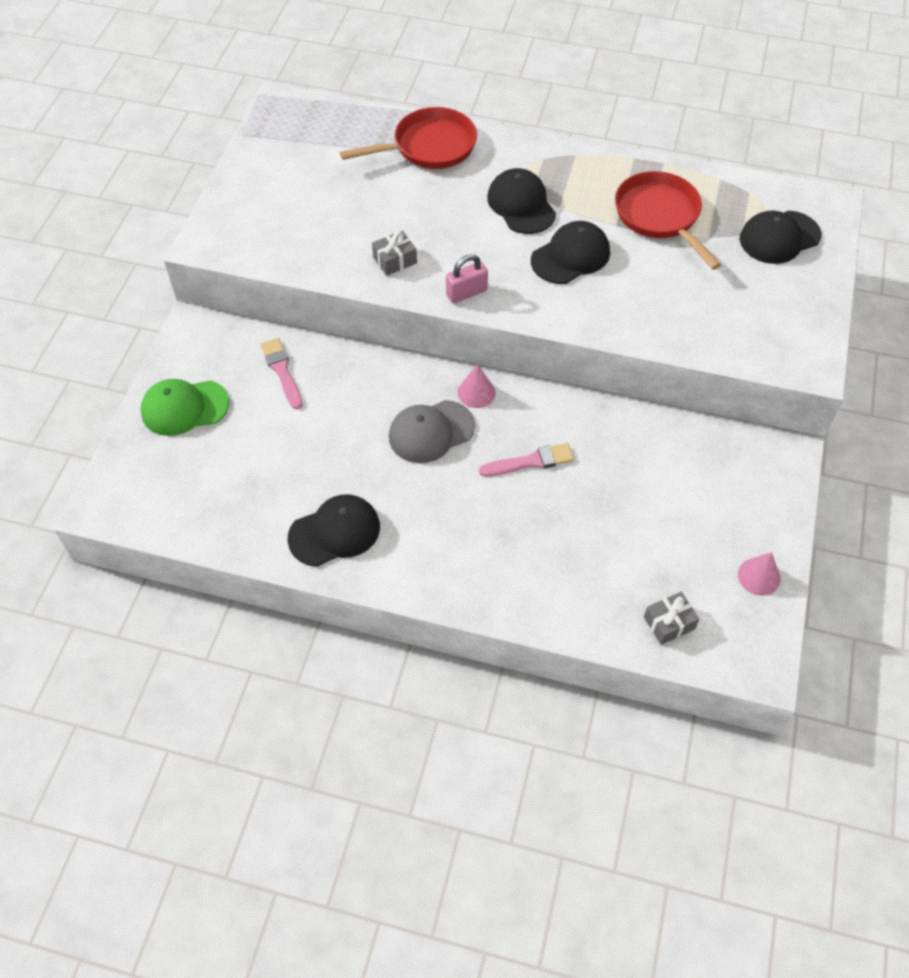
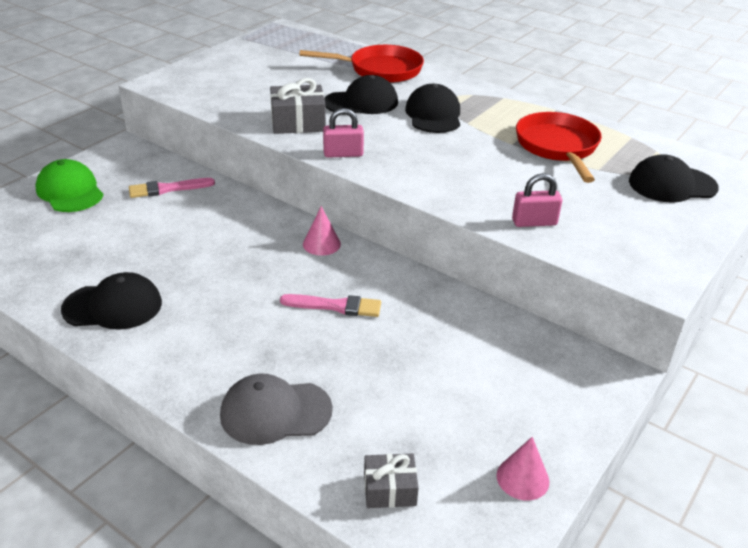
camera: 20 degrees right, 20 degrees down
(184, 407) = (70, 191): green cap -> green cap turned 45 degrees clockwise
(282, 371) = (167, 189): pink brush -> pink brush turned 105 degrees counterclockwise
(395, 260) = (298, 122): grey gift -> grey gift, size x1.60
(431, 432) = (259, 260): grey cap -> grey cap (275, 412)
(571, 256) = (455, 153): black cap -> black cap (361, 102)
(683, 328) = (534, 222): none -> pink padlock

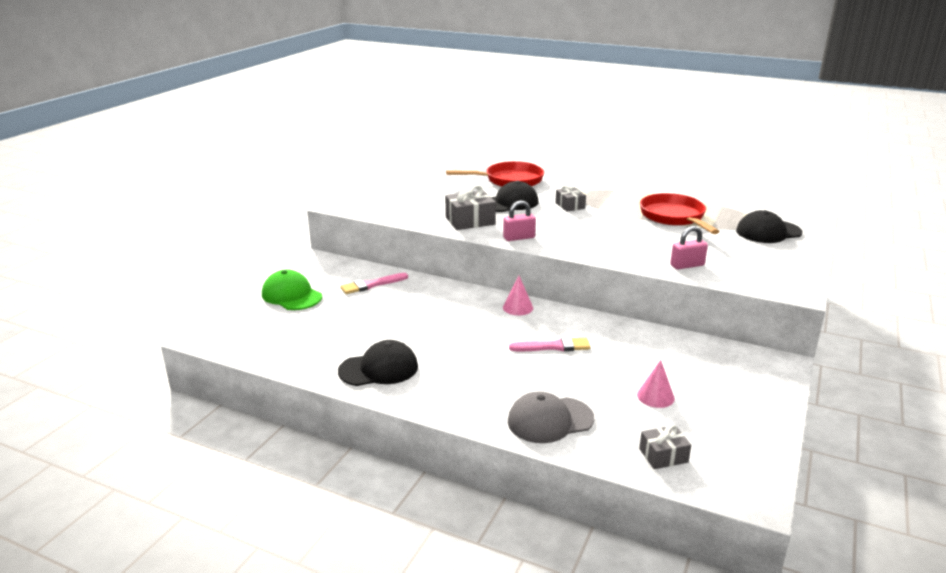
camera: 10 degrees left, 10 degrees down
(433, 115) = (570, 206): black cap -> grey gift
(522, 478) = (752, 434): pink cone -> pink cone (655, 396)

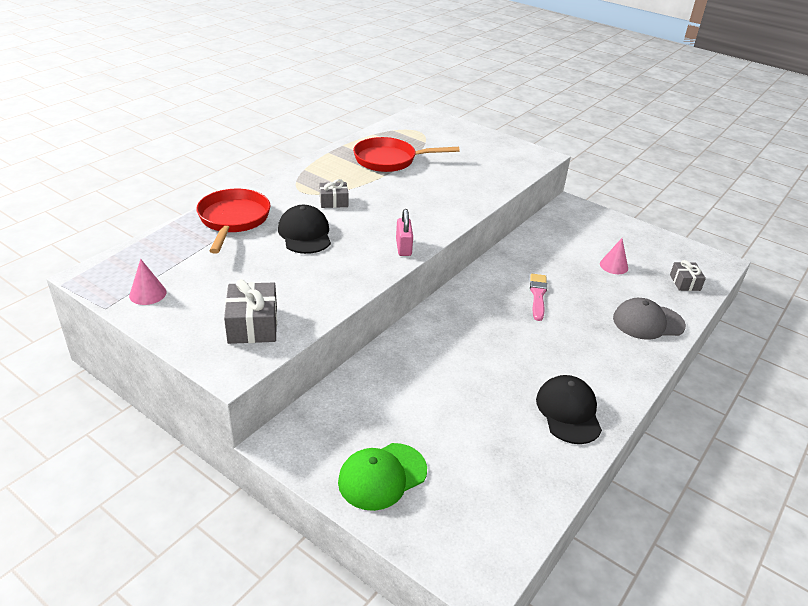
camera: 80 degrees left, 10 degrees up
(372, 285) = (377, 396): pink brush -> none
(470, 221) = (344, 269): grey gift -> grey gift (253, 325)
(518, 307) = (462, 300): pink cone -> pink cone (147, 293)
(550, 420) = (648, 322): grey cap -> grey cap turned 90 degrees clockwise
(687, 265) = (490, 182): pink padlock -> none
(768, 232) = (437, 133): black cap -> none

